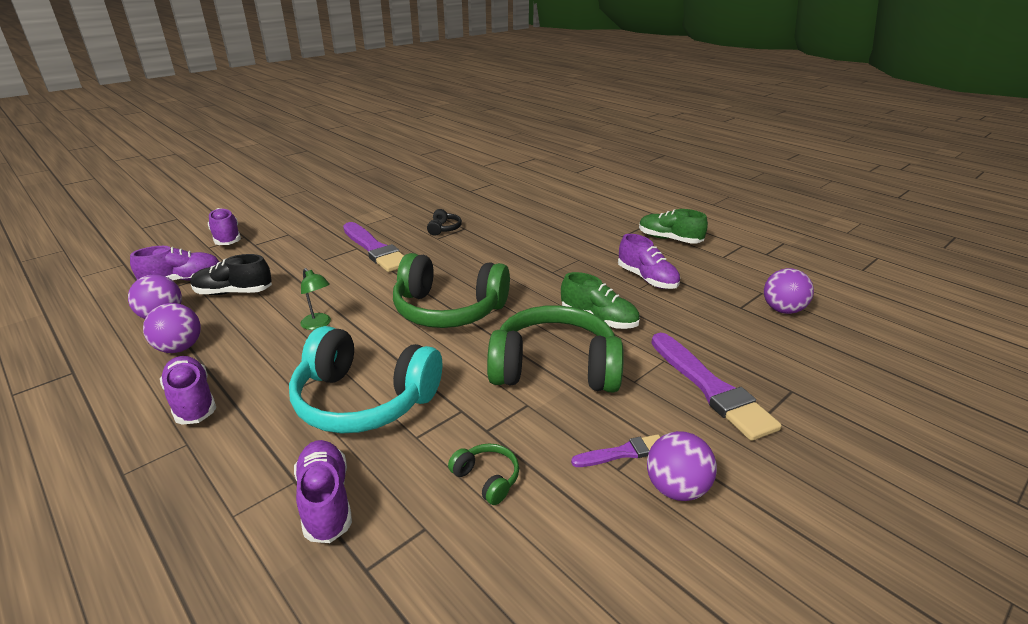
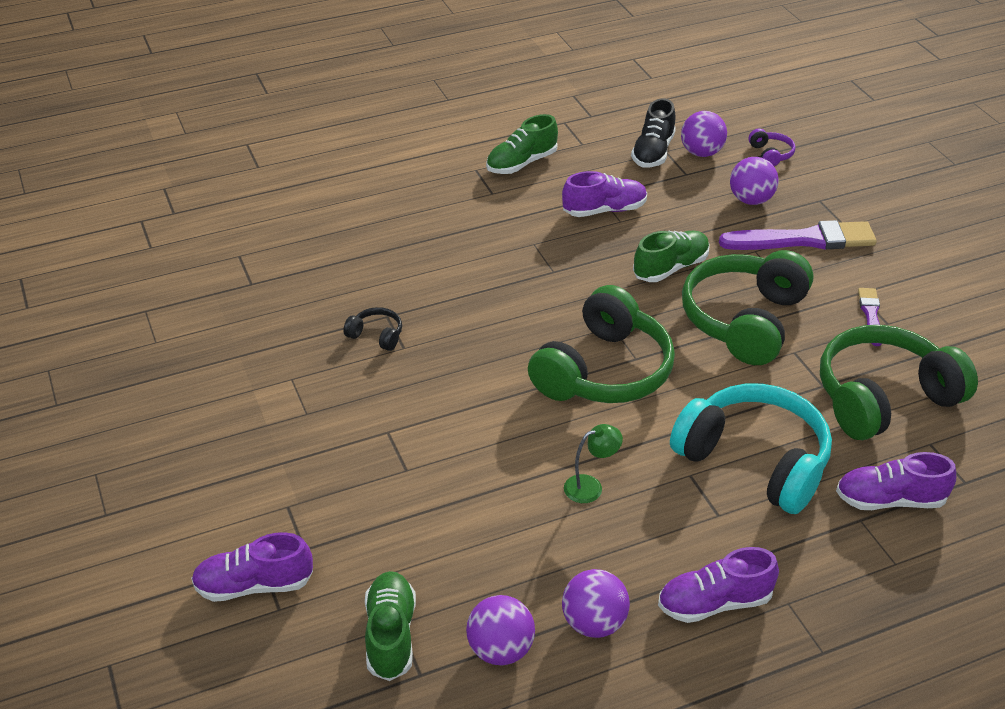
camera: 70 degrees left, 10 degrees up
(182, 280) = (391, 635): purple shoe -> green shoe
(234, 292) = (463, 571): black shoe -> black shoe (653, 152)
(364, 399) = (754, 461): turquoise headphones -> turquoise headphones turned 90 degrees counterclockwise
(375, 249) = (404, 413): purple brush -> none
(487, 479) = (884, 398): green headphones -> green headphones, size x2.44
(676, 488) = (914, 301): purple ball -> purple ball (751, 200)
(832, 348) = (770, 154): none -> purple headphones

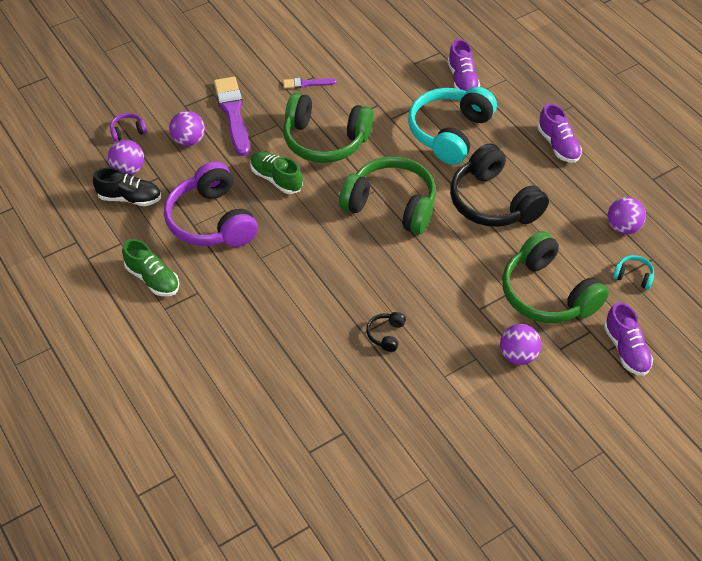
camera: 100 degrees left, 10 degrees up
(391, 635) = (633, 276): green shoe -> turquoise headphones
(590, 486) = (493, 202): green lamp -> black headphones
(594, 623) = (590, 191): purple ball -> purple ball (518, 355)
(604, 210) = (212, 220): purple shoe -> purple headphones
(884, 398) = (382, 80): green headphones -> green headphones (547, 293)

